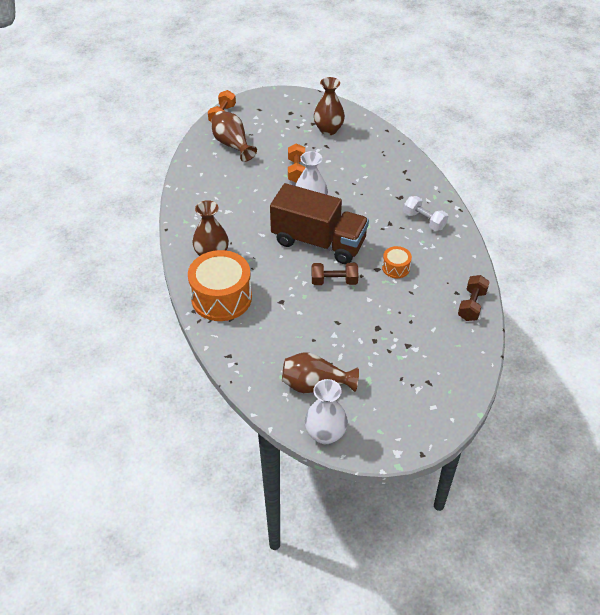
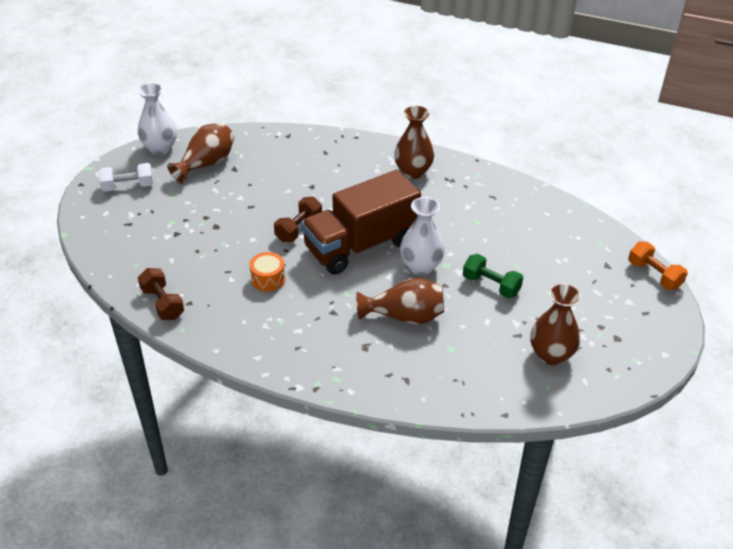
camera: 125 degrees right, 5 degrees down
(221, 297) = (354, 156): orange drum -> none
(232, 144) = (583, 257): brown vase -> brown vase (404, 316)
(296, 170) = (491, 285): orange dumbbell -> green dumbbell
(424, 220) = (308, 343): white dumbbell -> white dumbbell (128, 186)

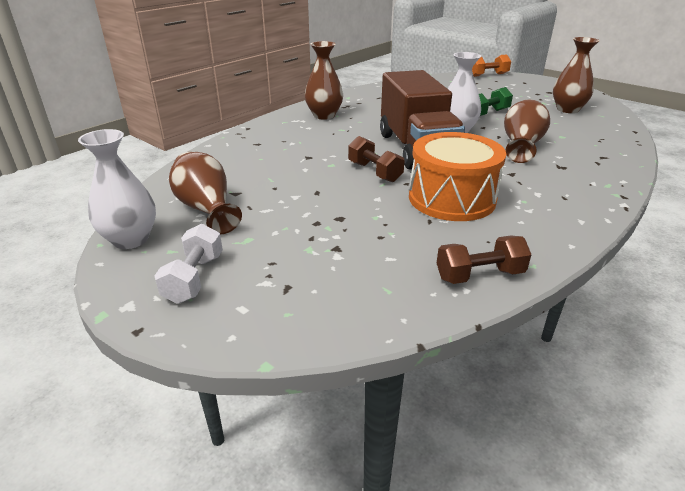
camera: 70 degrees left, 10 degrees down
(268, 279) = (451, 198): orange drum -> orange drum, size x2.12

